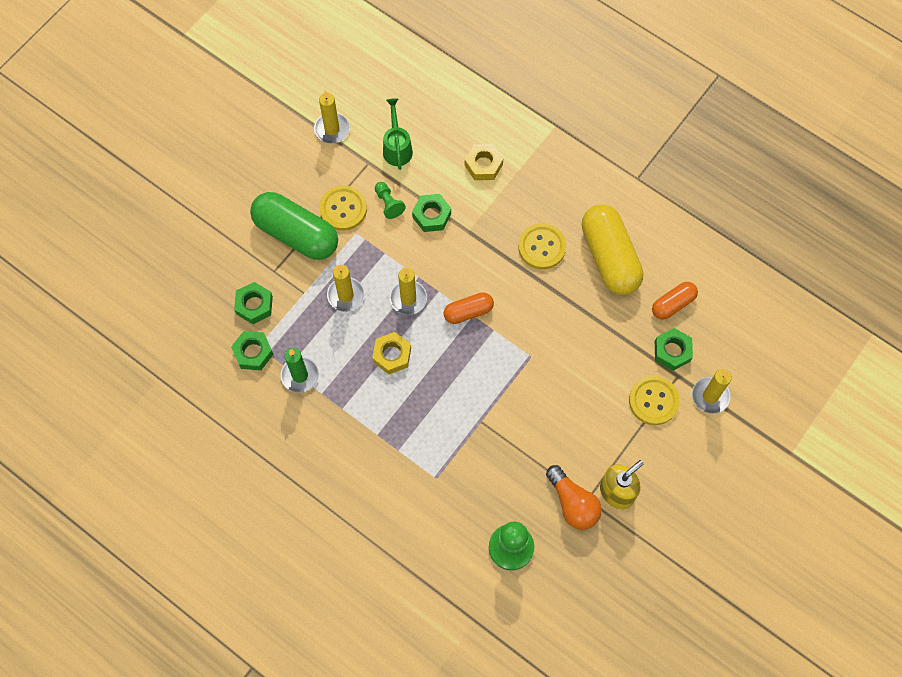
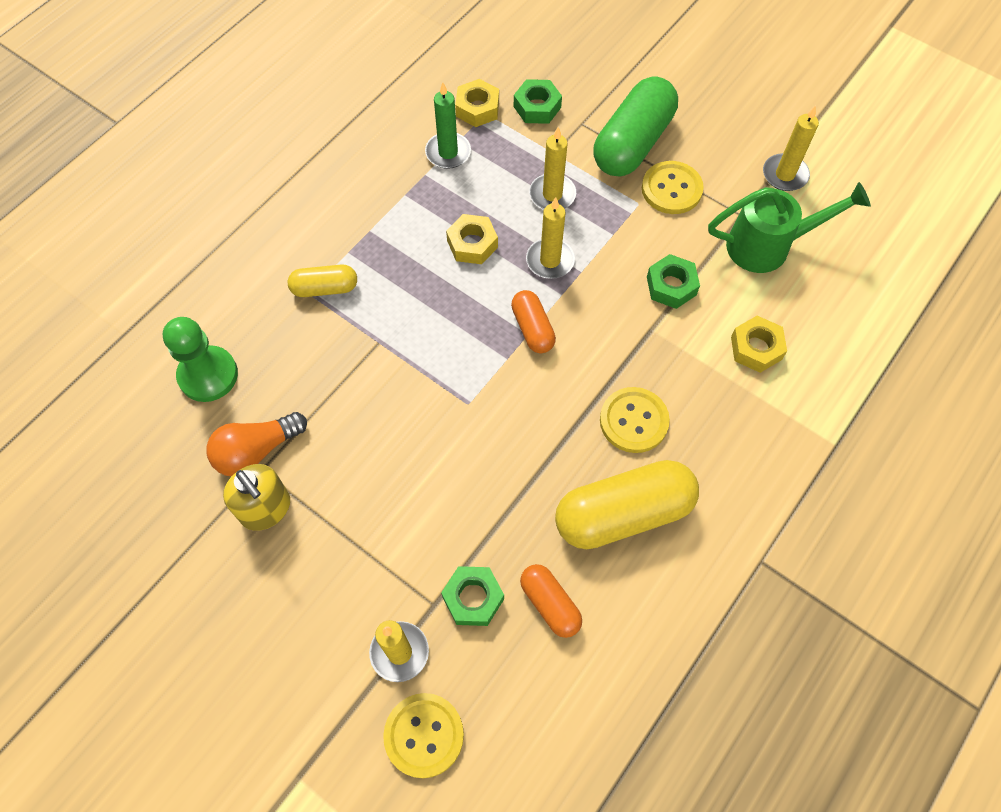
camera: 90 degrees right, 5 degrees down
(253, 352) = (477, 108): green nut -> yellow nut
(388, 203) = (684, 237): green pawn -> none
(397, 147) = (768, 246): green watering can -> green watering can, size x1.53
(432, 465) = (325, 288): none -> yellow capsule
(653, 401) = (396, 566): yellow button -> yellow button (424, 735)

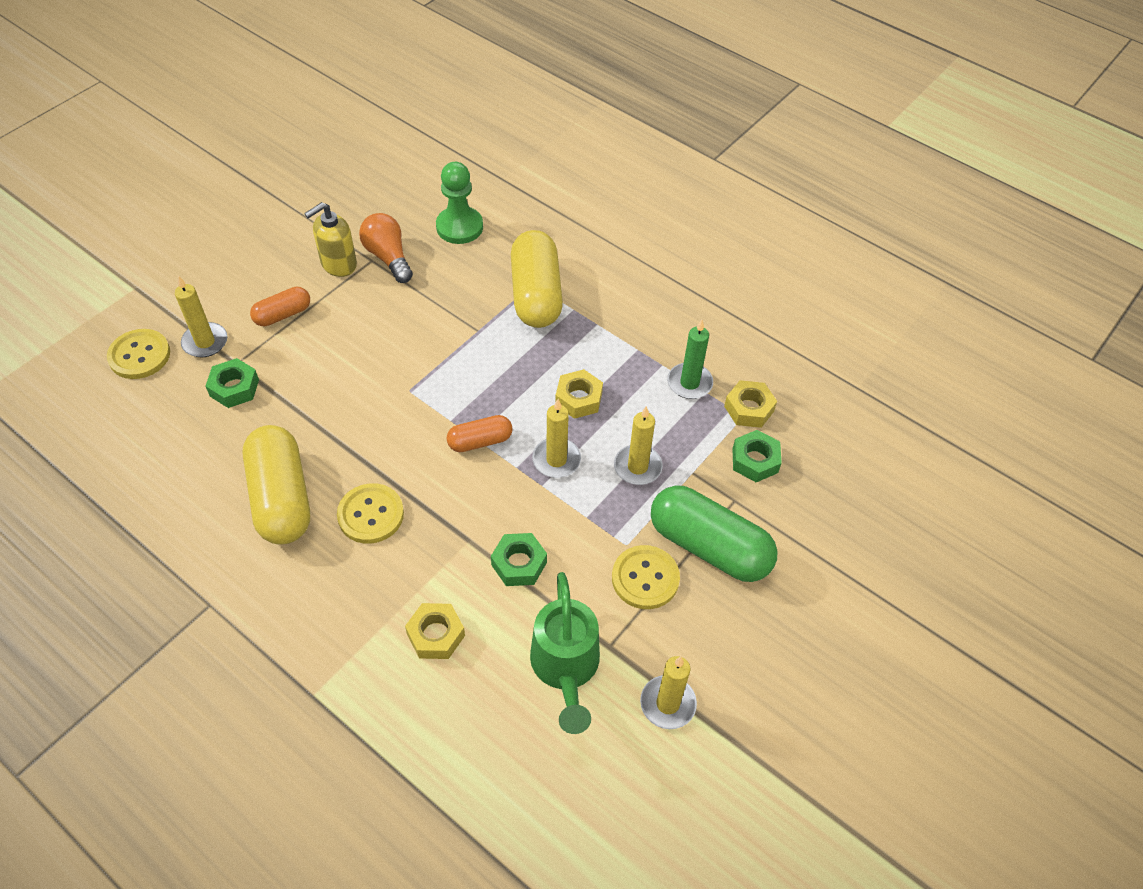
camera: 90 degrees right, 10 degrees down
(325, 288) = (536, 294): yellow capsule -> yellow capsule, size x1.89
(550, 604) = (215, 438): orange capsule -> orange capsule (283, 315)

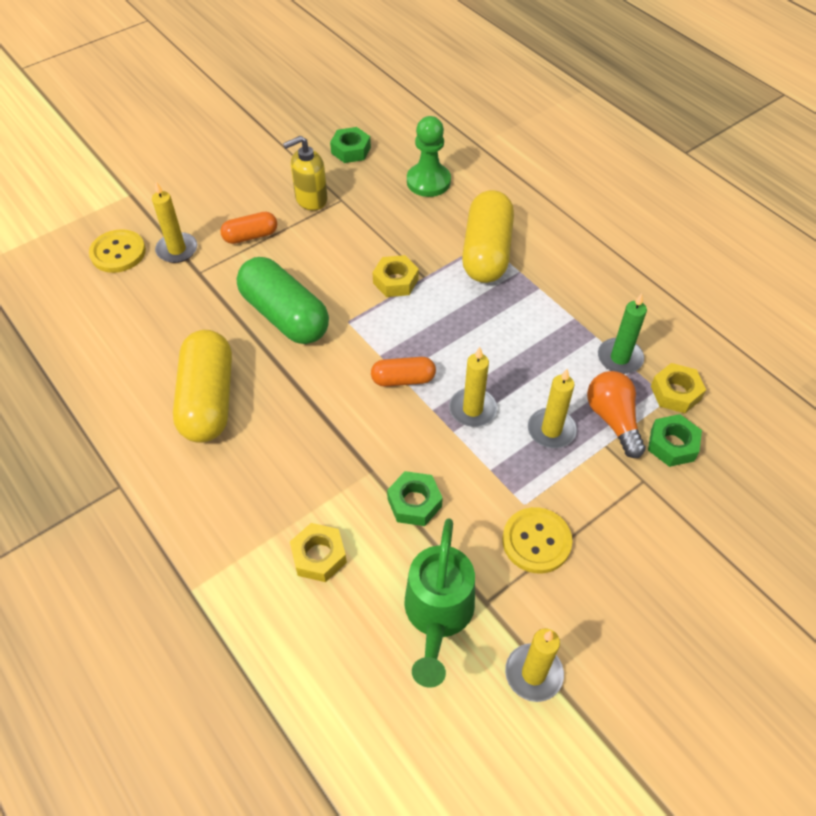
camera: 15 degrees right, 0 degrees up
(234, 388) = (192, 294): green nut -> green nut (351, 150)
(371, 515) = (285, 430): yellow button -> none
(388, 257) = (357, 199): orange light bulb -> orange light bulb (613, 420)
(578, 399) = (506, 355): yellow nut -> yellow nut (395, 281)
(709, 546) = (608, 522): green capsule -> green capsule (285, 315)

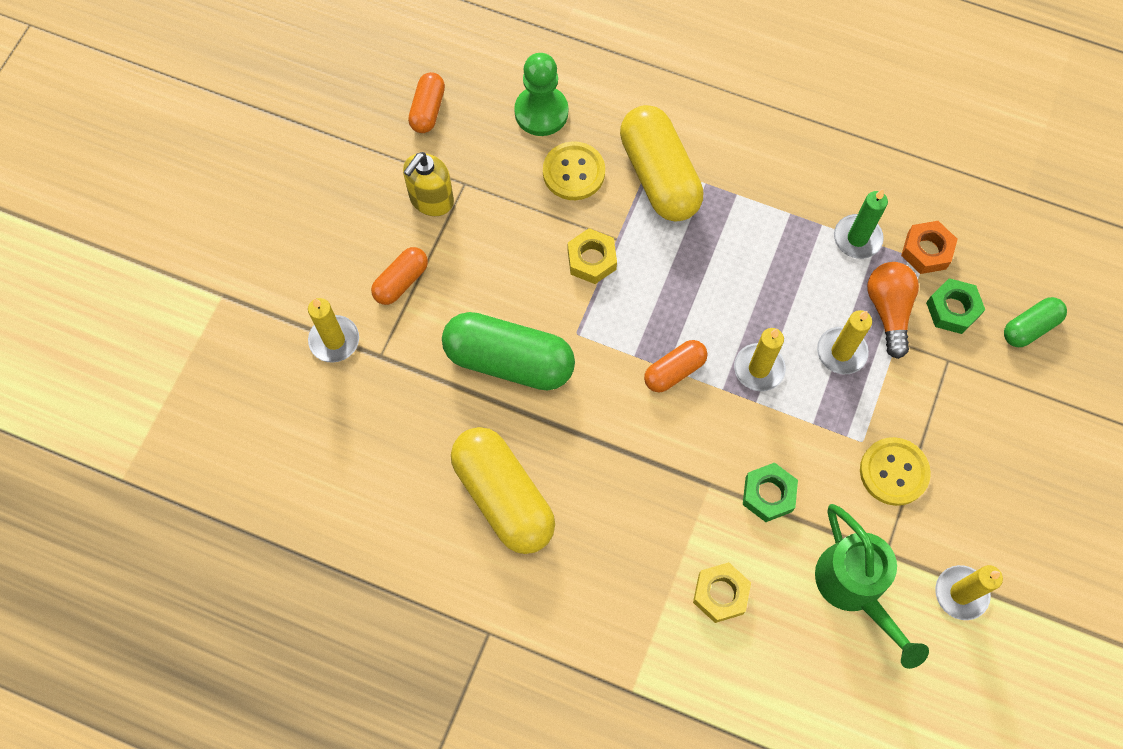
camera: 30 degrees left, 15 degrees up
(118, 253) = (272, 378): yellow button -> yellow button (573, 172)
(351, 150) = (428, 110): green nut -> orange capsule
(613, 420) = (888, 310): orange light bulb -> orange light bulb turned 45 degrees clockwise
(675, 393) = (926, 251): yellow nut -> orange nut
(738, 491) = (1030, 327): none -> green capsule

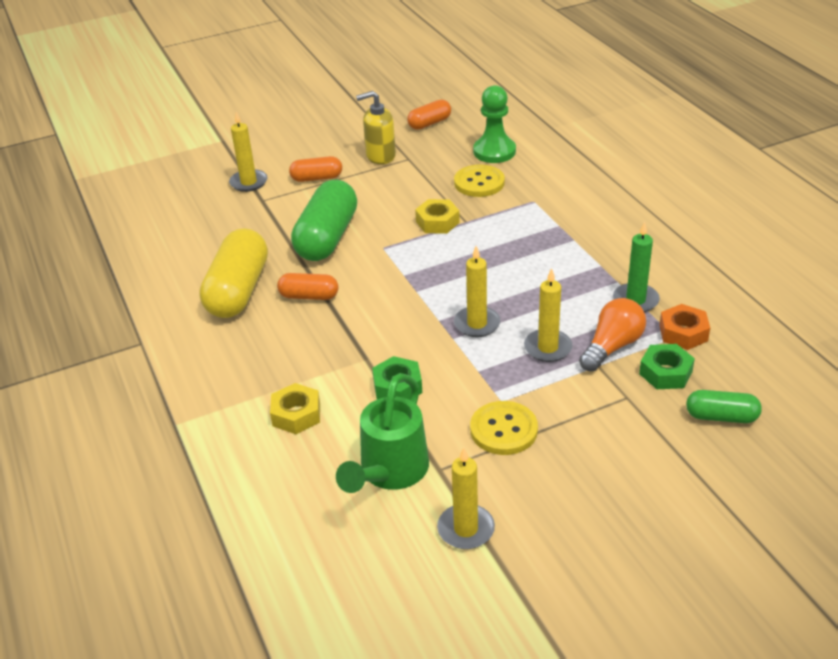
camera: 45 degrees right, 30 degrees down
(509, 360) = (327, 238): green capsule -> green capsule turned 45 degrees clockwise
(659, 176) = (531, 208): yellow capsule -> none
(674, 371) = (419, 295): orange capsule -> orange capsule (309, 296)

